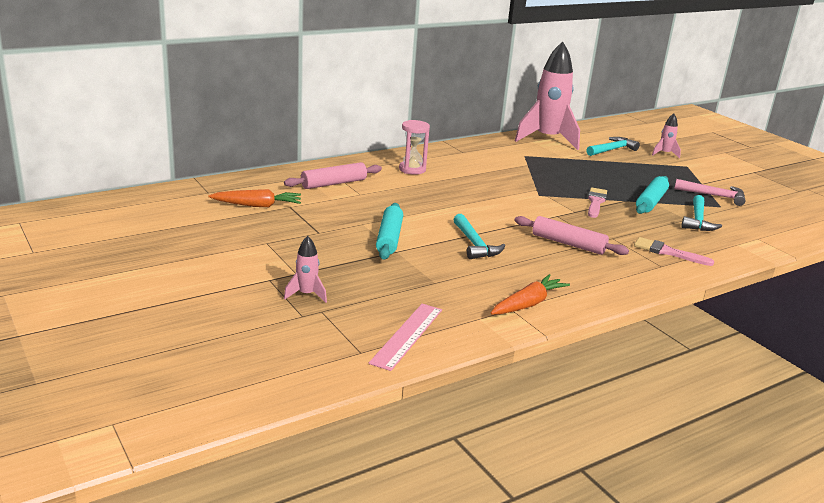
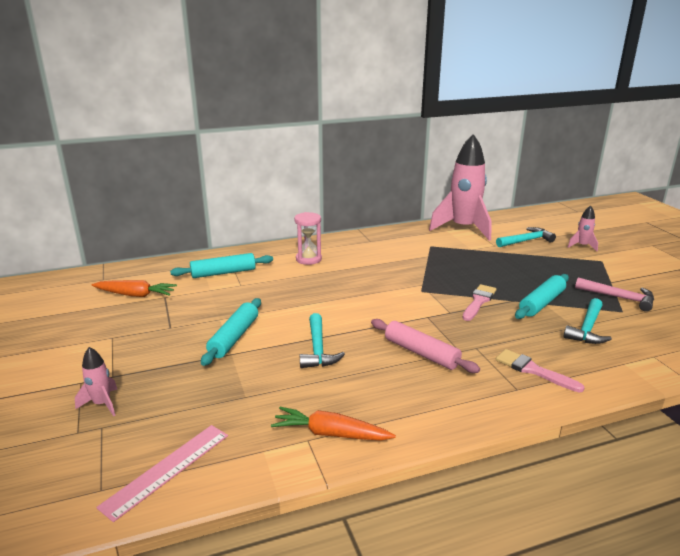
camera: 15 degrees right, 0 degrees up
(334, 183) = (223, 273): pink rolling pin -> turquoise rolling pin
(528, 304) = (330, 434): orange carrot -> orange carrot turned 135 degrees counterclockwise

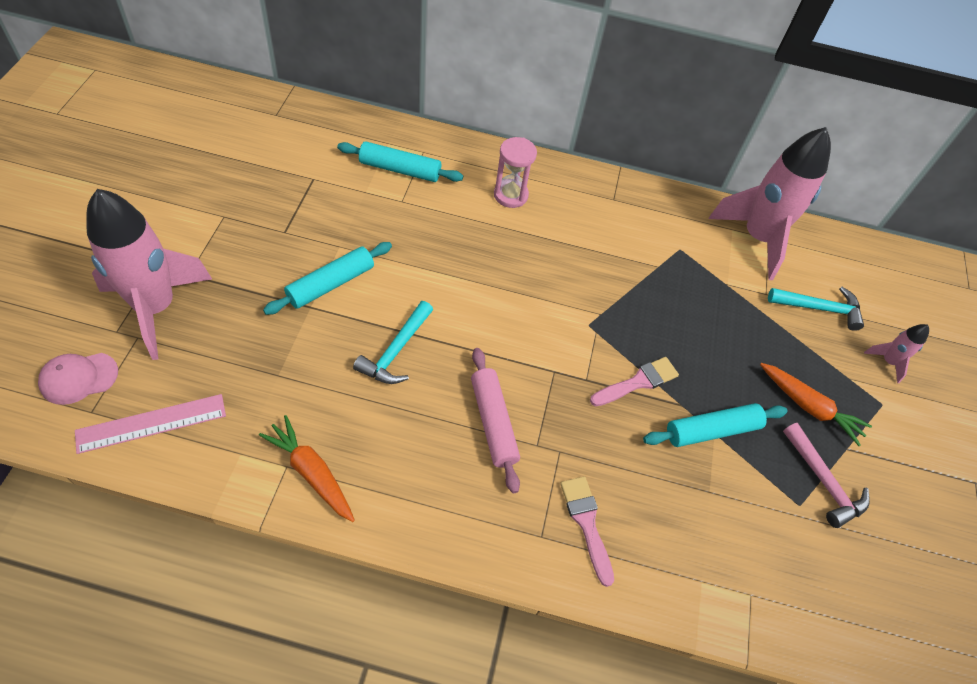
camera: 25 degrees right, 30 degrees up
(67, 474) = (78, 378): none -> pink cap
(102, 404) = (156, 307): pink rocket -> pink rocket, size x2.34
(135, 295) = (288, 159): orange carrot -> orange carrot (809, 407)
(587, 329) = (720, 504): turquoise hammer -> none

